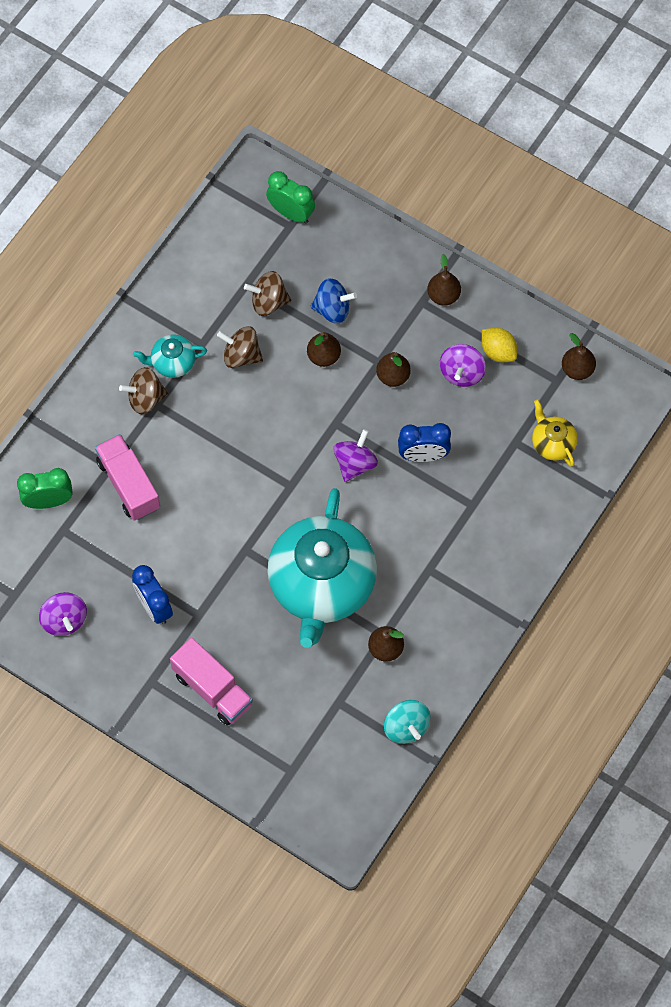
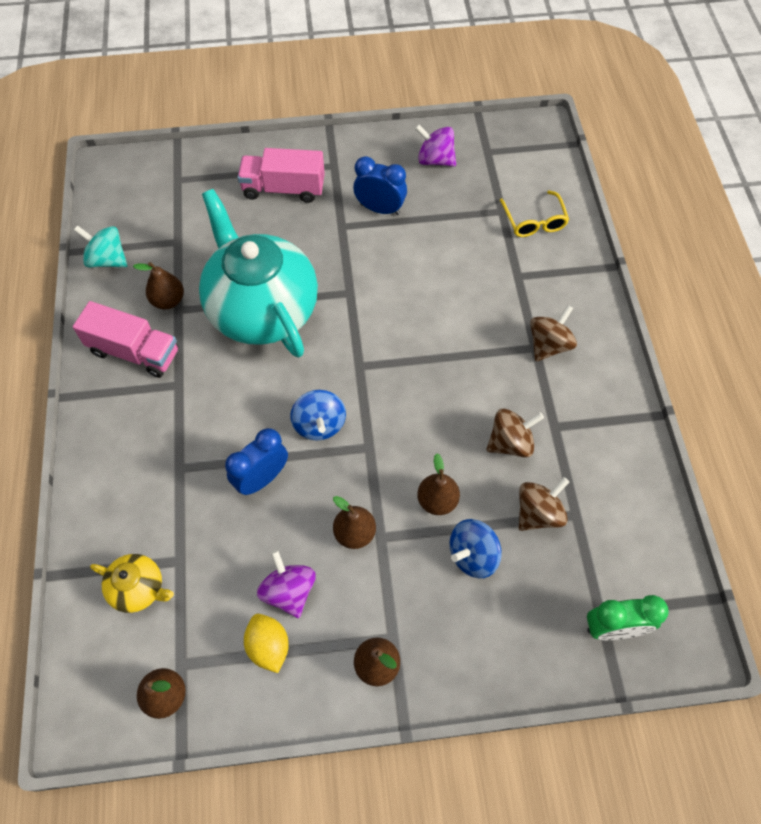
camera: 140 degrees right, 5 degrees down
(48, 501) = (534, 221): green clock -> yellow glasses
(129, 484) = (489, 273): pink truck -> pink truck (134, 352)
(172, 363) = (560, 390): turquoise teapot -> none
(355, 463) = (319, 424): purple spinning top -> blue spinning top
(498, 351) = (268, 646): yellow lemon -> yellow lemon turned 60 degrees clockwise

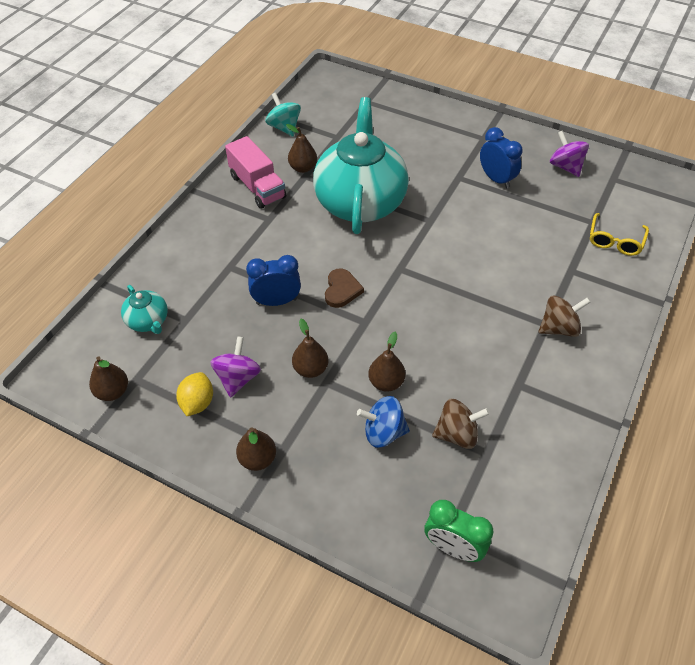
camera: 35 degrees right, 10 degrees down
(139, 588) = (148, 321): yellow teapot -> turquoise teapot
(283, 189) = (435, 137): pink truck -> none
(319, 424) = (342, 290): blue spinning top -> brown heart
(510, 443) = (473, 376): brown spinning top -> none

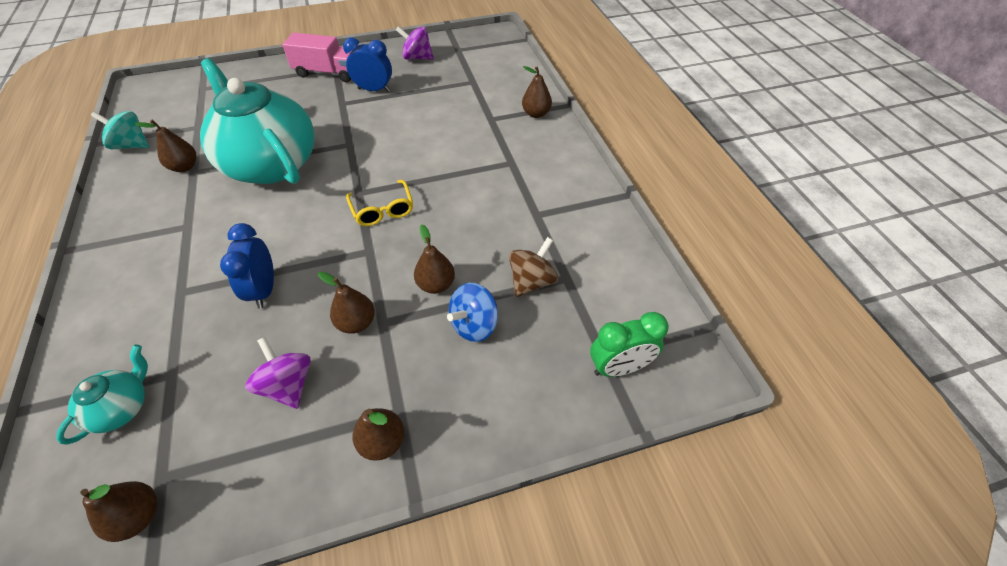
camera: 45 degrees left, 0 degrees up
(148, 321) = (122, 408): turquoise teapot -> turquoise teapot turned 75 degrees counterclockwise
(197, 403) = (263, 443): yellow lemon -> none
(257, 187) = (147, 207): pink truck -> pink truck (328, 73)
(276, 301) = (264, 290): blue clock -> blue clock turned 45 degrees counterclockwise
(342, 290) = (322, 240): brown heart -> none
(559, 328) = (523, 159): brown spinning top -> none
(615, 241) = (499, 85): yellow glasses -> yellow glasses (382, 210)
(619, 292) = (536, 114): none -> brown pear

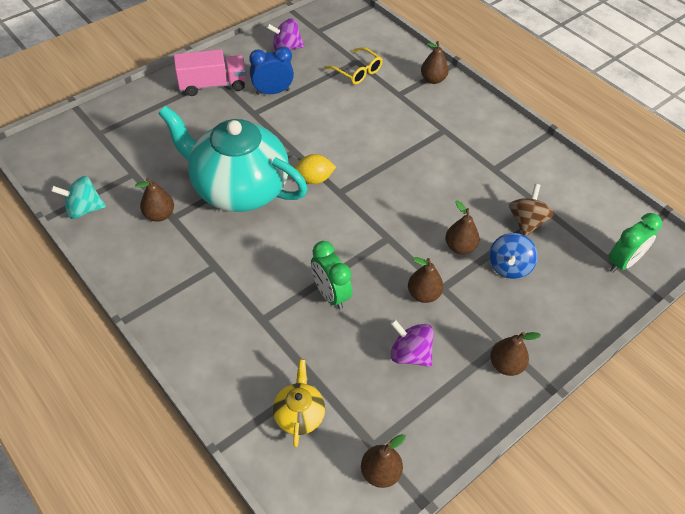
camera: 25 degrees left, 0 degrees up
(122, 408) = (299, 415): turquoise teapot -> yellow teapot
(264, 290) = (330, 294): blue clock -> green clock
(345, 174) = (314, 179): none -> yellow lemon
(382, 210) = (371, 201): yellow glasses -> yellow glasses (357, 72)

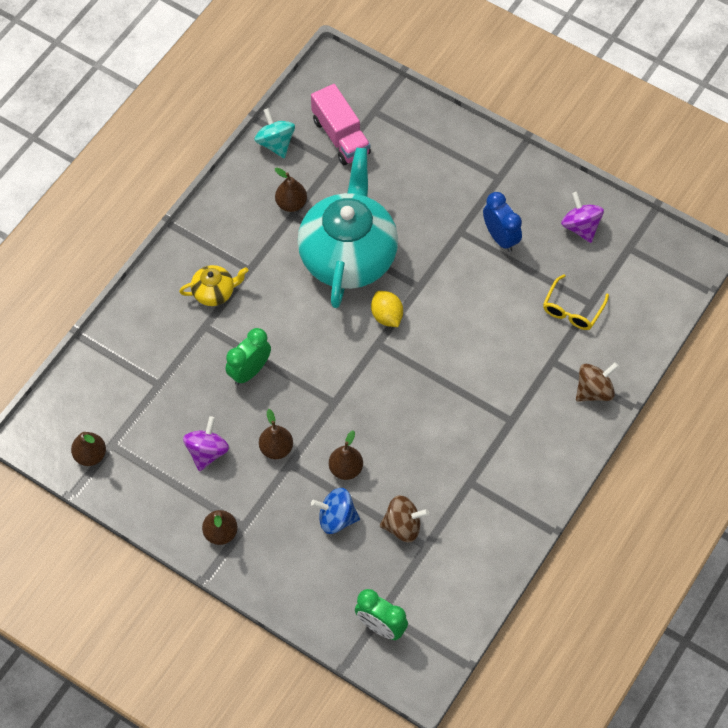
camera: 75 degrees right, 10 degrees up
(213, 85) = (486, 179): pink truck -> pink truck (341, 137)
(299, 415) = (123, 382): yellow teapot -> yellow teapot (214, 292)
(433, 79) = (594, 391): brown pear -> brown spinning top

